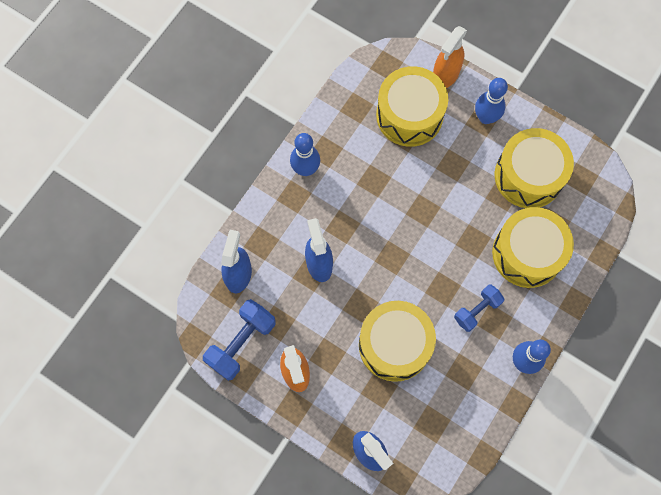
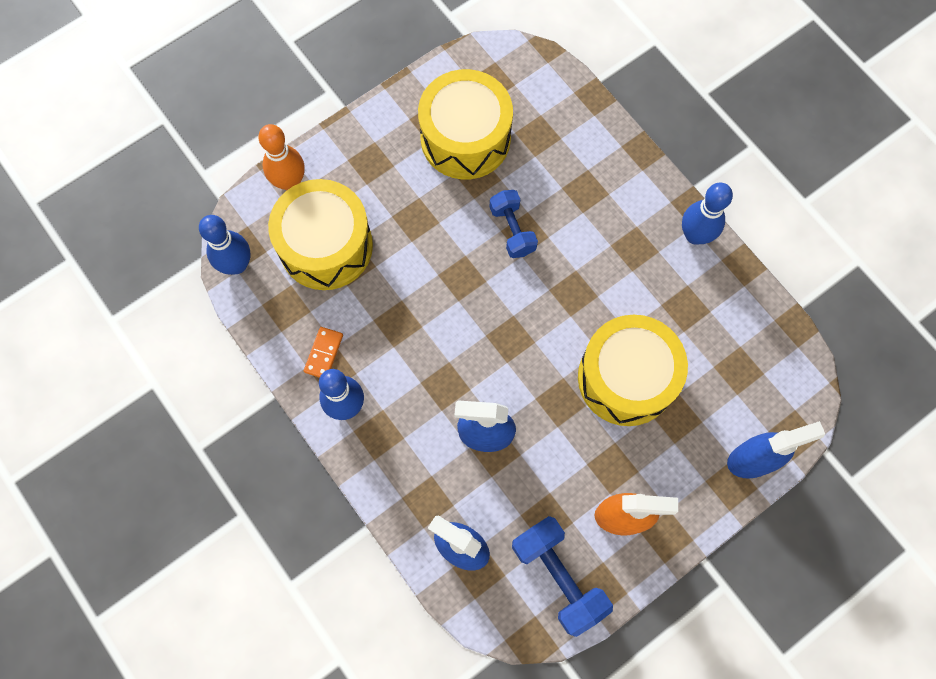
camera: 70 degrees left, 0 degrees up
(335, 142) = (324, 353): none -> orange domino
(445, 75) = (289, 182): orange spray bottle -> orange bowling pin
(477, 310) = (615, 263): blue dumbbell -> blue dumbbell (512, 230)
(485, 117) = (368, 156): blue bowling pin -> blue bowling pin (236, 265)
(527, 253) = (563, 178): yellow drum -> none

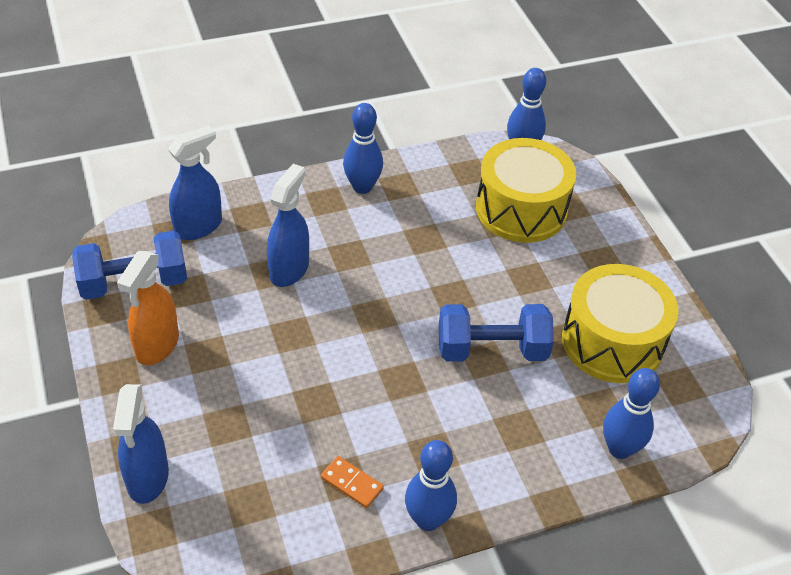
camera: 105 degrees right, 25 degrees down
(289, 182) = (596, 200): orange bowling pin -> none
(324, 353) = (416, 184): orange domino -> orange domino (351, 483)
(512, 230) = (492, 350): blue dumbbell -> blue dumbbell, size x1.55
(573, 115) = (619, 449): none -> blue bowling pin
(626, 378) = (290, 395): yellow drum -> none

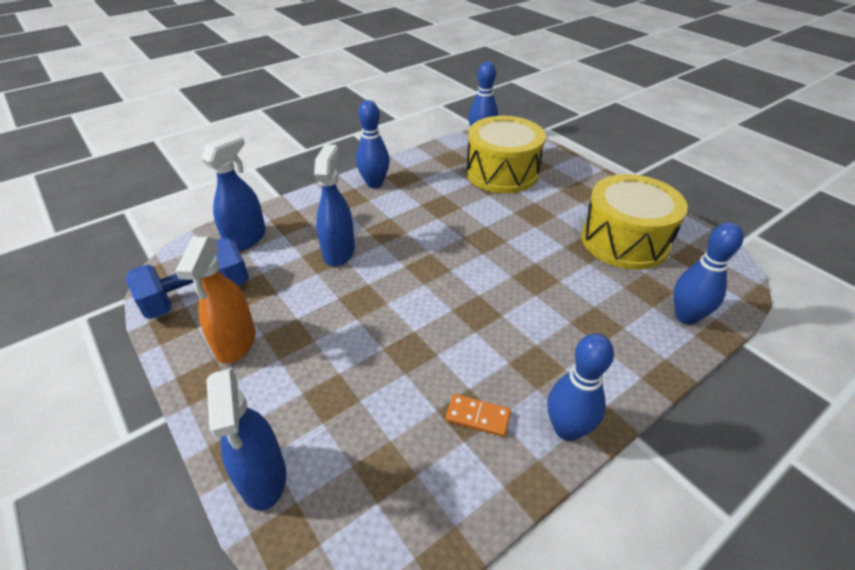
camera: 15 degrees left, 5 degrees down
(492, 350) = (537, 270): blue dumbbell -> none

